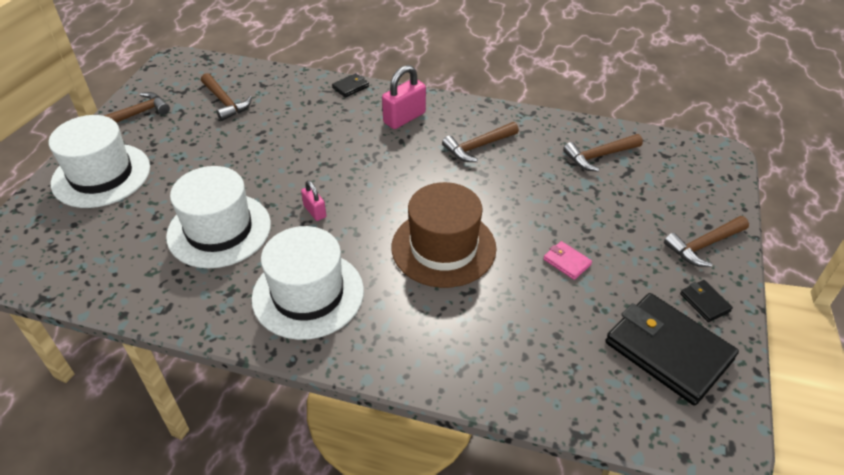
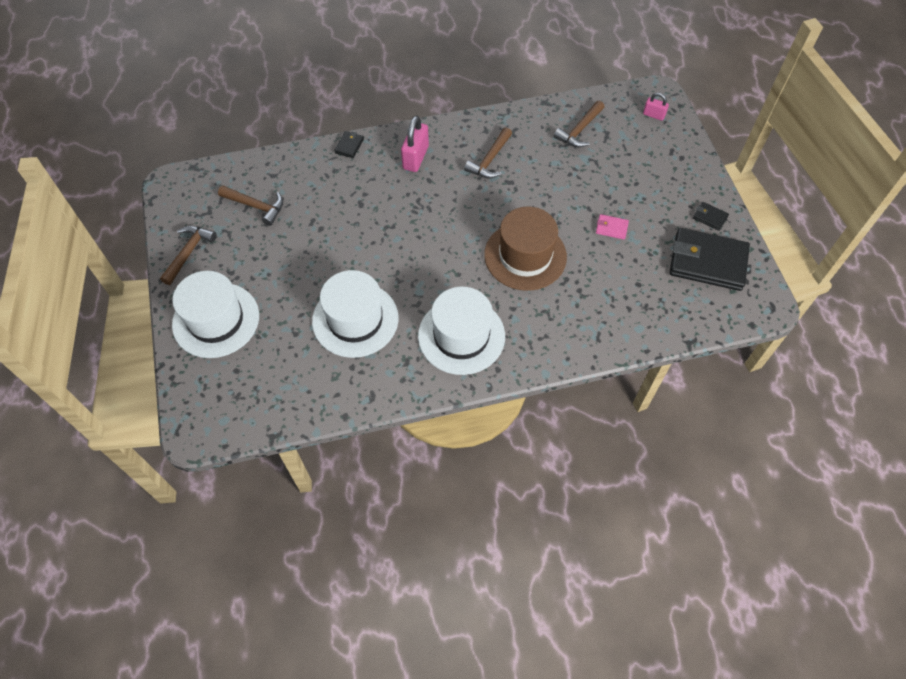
camera: 30 degrees left, 15 degrees up
(315, 211) = (413, 270): pink padlock -> pink padlock (653, 115)
(704, 245) = (687, 174): brown hammer -> none

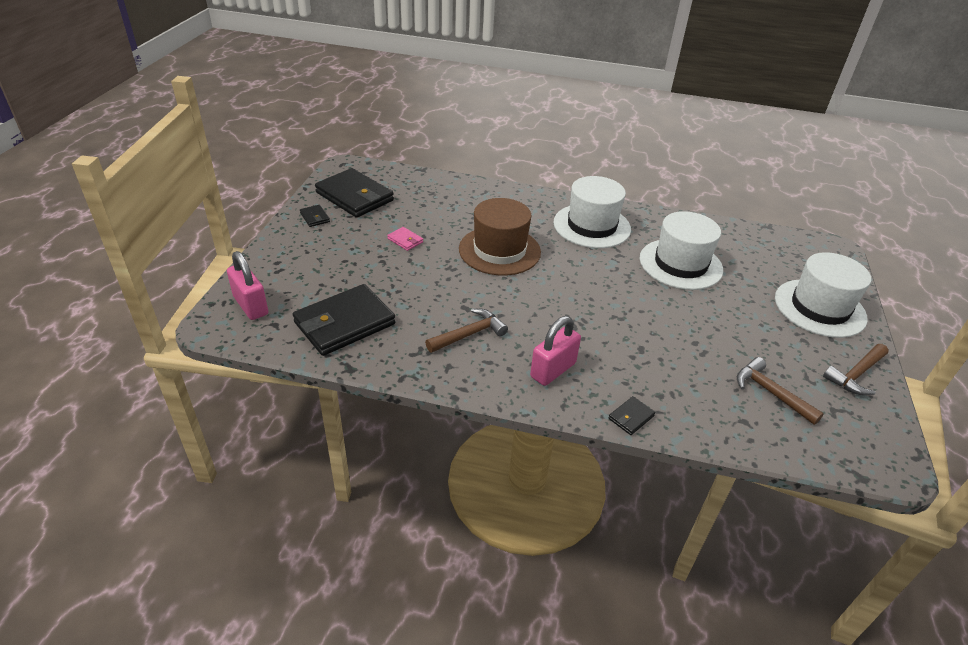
camera: 155 degrees left, 20 degrees down
(579, 130) = (344, 323): brown hammer -> black wallet
(653, 115) = (251, 306): pink padlock -> pink padlock, size x1.75

